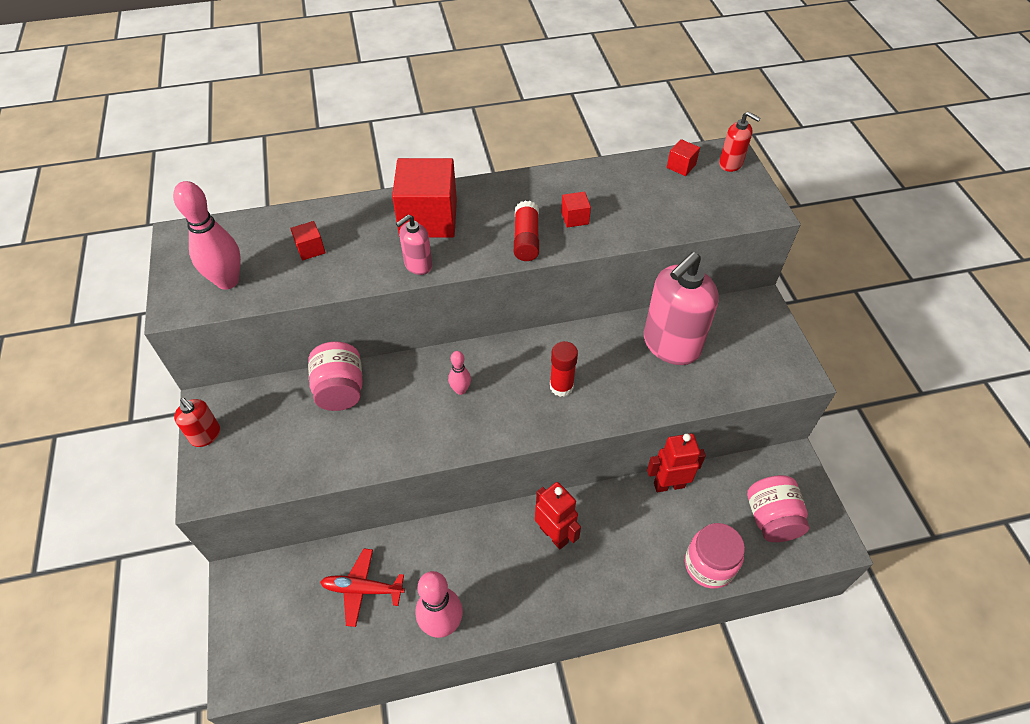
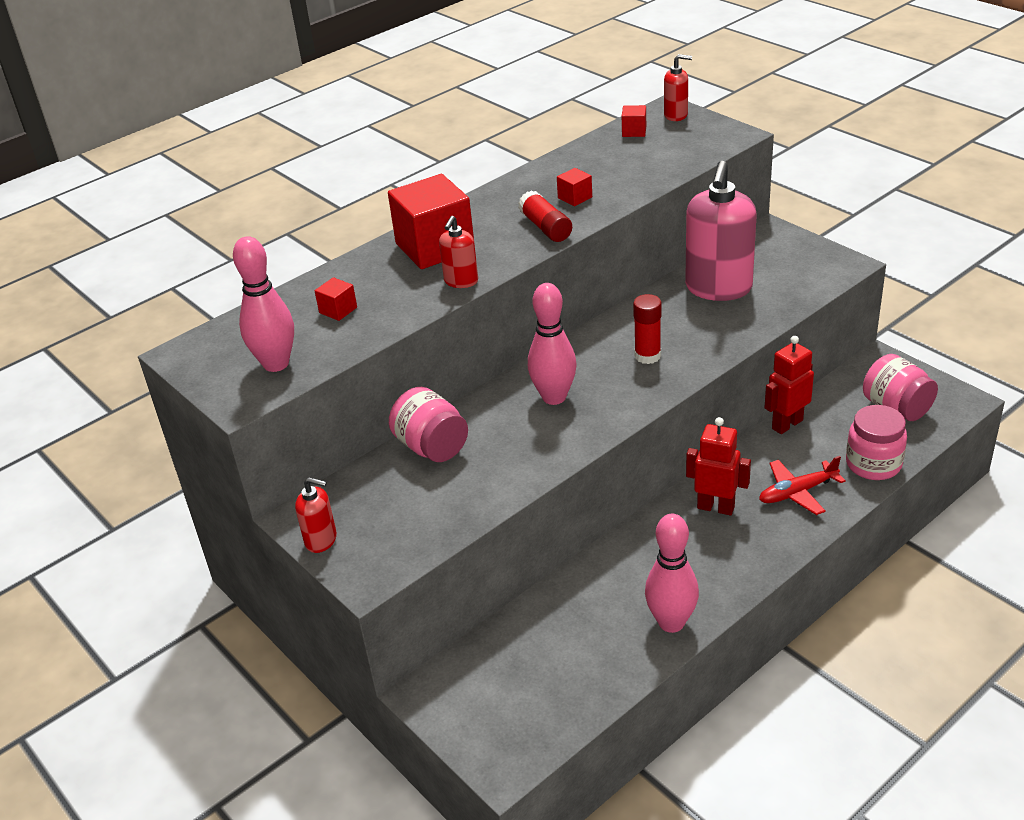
camera: 25 degrees left, 15 degrees down
(362, 589) = (566, 636): red plane -> red plane (797, 492)
(418, 265) = (461, 281): pink soap dispenser -> red soap dispenser
(460, 390) = (554, 397): pink bowling pin -> pink bowling pin, size x1.90

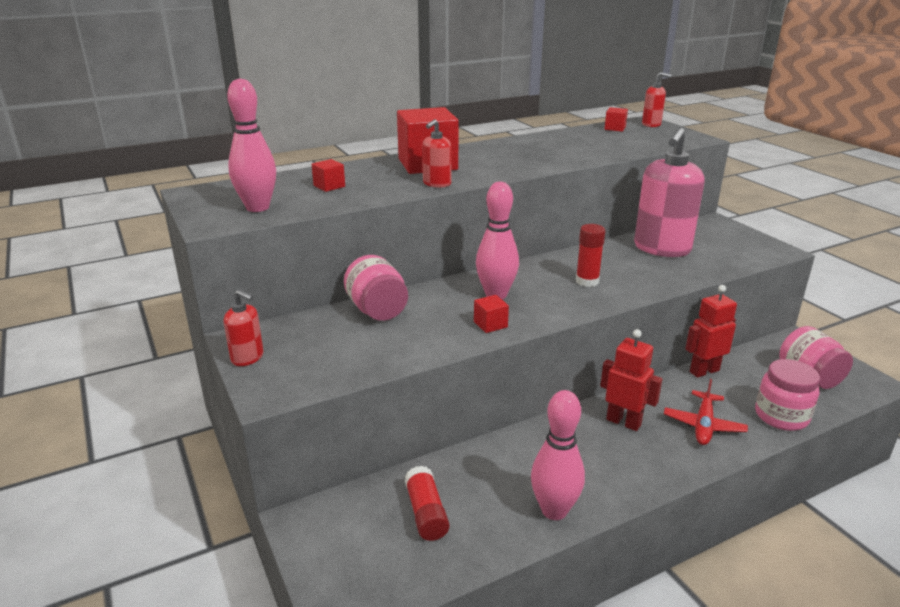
camera: 10 degrees right, 10 degrees down
(545, 227) = (521, 165): red glue stick -> red glue stick (426, 513)
(575, 198) = (553, 153): red cube -> red cube (490, 324)
(797, 492) = (703, 425): red plane -> red plane turned 60 degrees counterclockwise

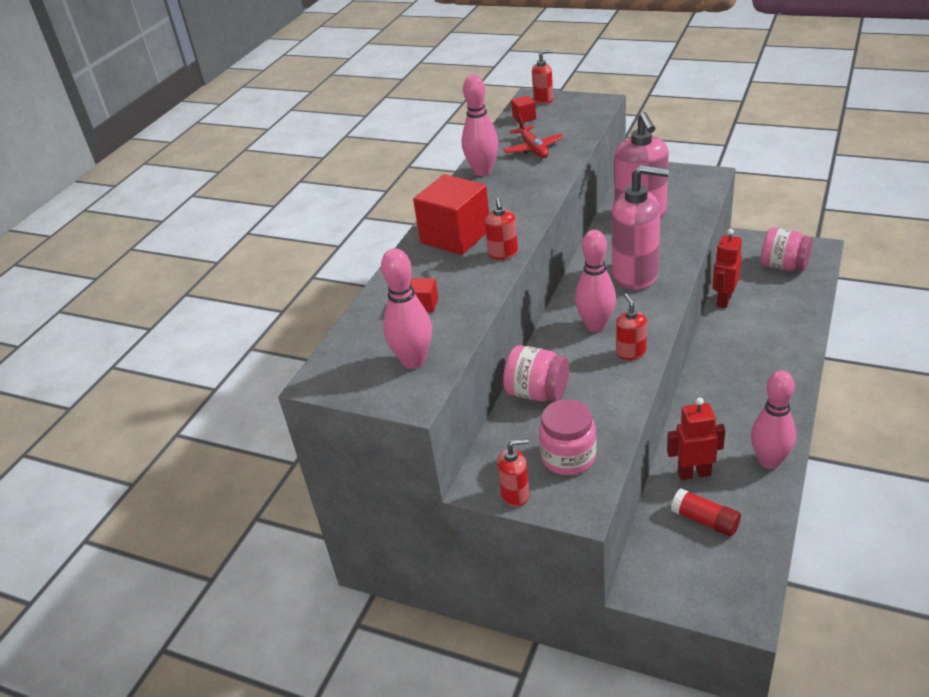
camera: 35 degrees left, 10 degrees up
(490, 324) = (631, 352): red cube -> red soap dispenser
(521, 142) = (483, 171): none -> pink bowling pin
(587, 281) = (635, 275): red glue stick -> pink soap dispenser
(623, 422) = (727, 371): red robot -> red robot (694, 473)
(703, 425) = (771, 342): red plane -> red plane (533, 149)
(781, 416) = (802, 306): pink jar -> pink jar (568, 457)

